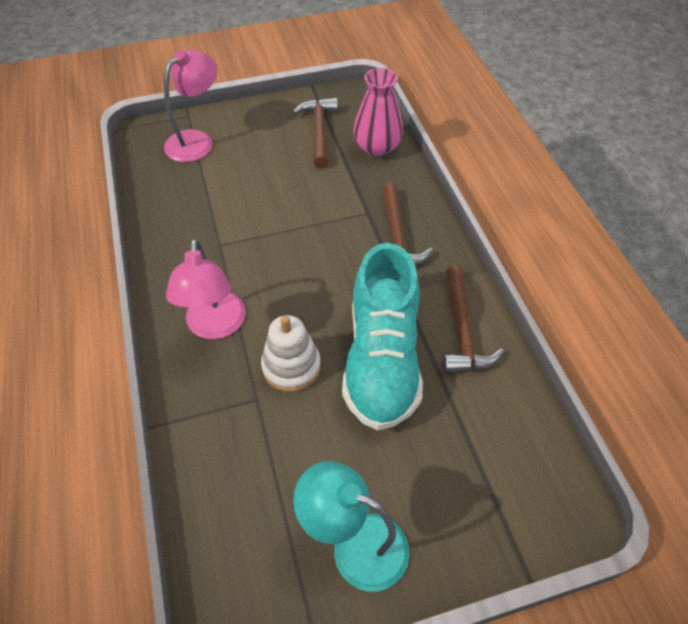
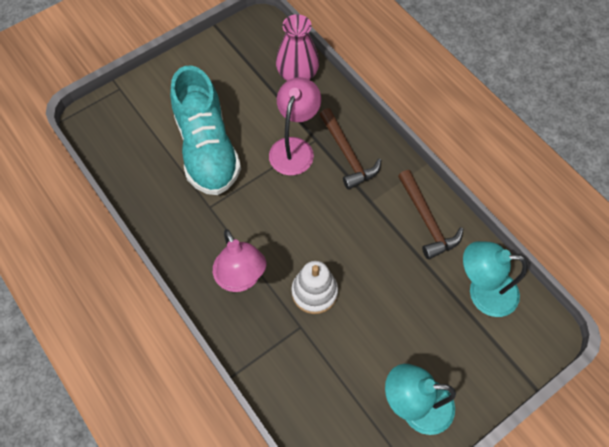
camera: 20 degrees left, 10 degrees up
(196, 141) = (140, 112): pink lamp -> pink lamp (294, 148)
(319, 132) = (242, 72): brown hammer -> none
(382, 360) = (378, 264): turquoise shoe -> turquoise shoe (207, 149)
(502, 434) = (482, 292): none -> turquoise lamp

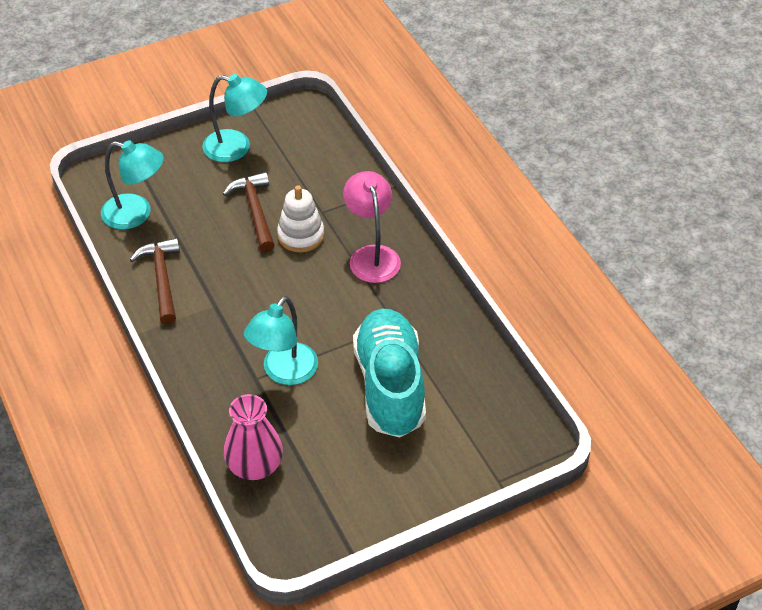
camera: 170 degrees left, 15 degrees down
(294, 148) = (284, 372): pink lamp -> turquoise lamp
(347, 154) = (223, 356): brown hammer -> brown hammer (255, 211)

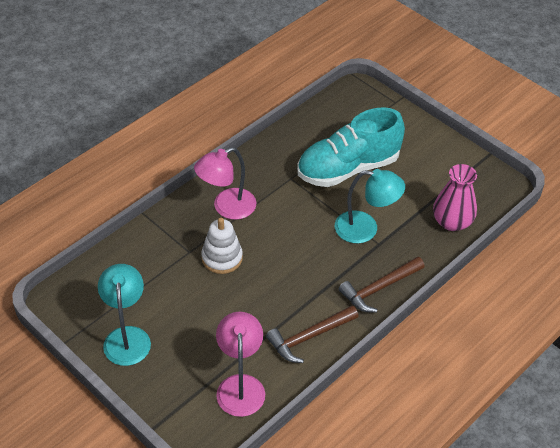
camera: 110 degrees left, 0 degrees up
(136, 214) = (240, 385): turquoise lamp -> pink lamp
(255, 211) = (205, 297): brown hammer -> brown hammer (379, 288)

